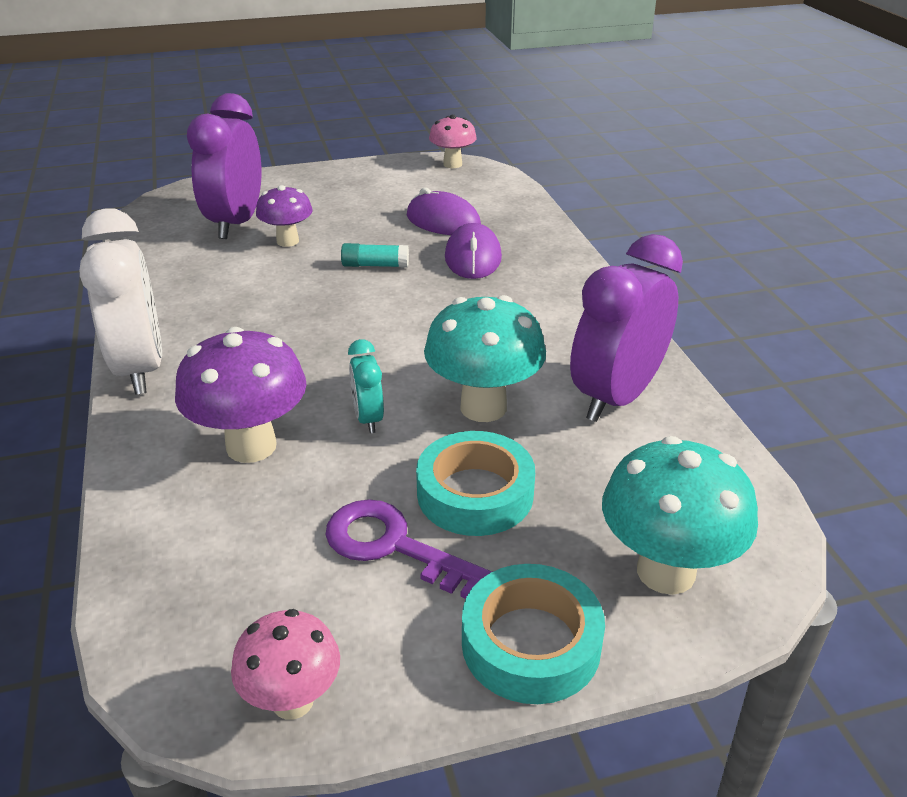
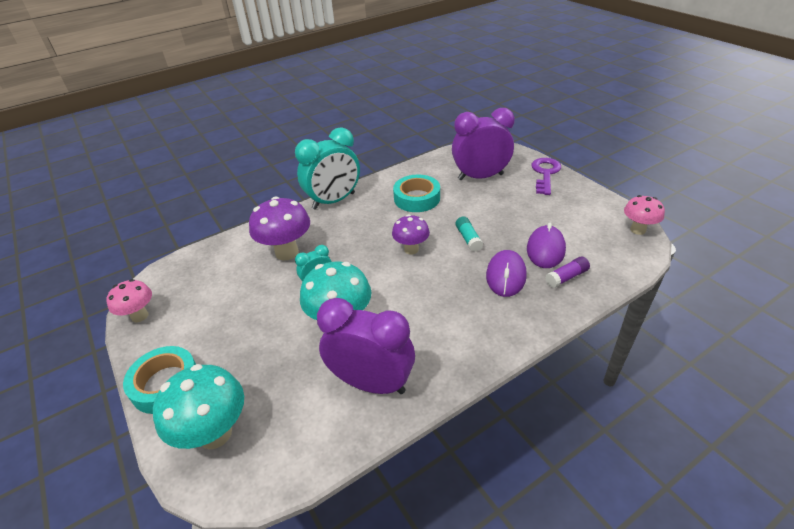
camera: 75 degrees right, 5 degrees up
(140, 368) = (334, 201): white clock -> turquoise clock
(287, 241) = (473, 199): purple mushroom -> purple mushroom (411, 249)
(393, 546) = (226, 319): purple key -> purple key (545, 174)
(473, 258) = (506, 276): purple mouse -> purple mouse turned 60 degrees counterclockwise
(475, 493) = (267, 338): turquoise tape -> turquoise tape (417, 198)
(502, 223) = (566, 277): none -> purple glue stick

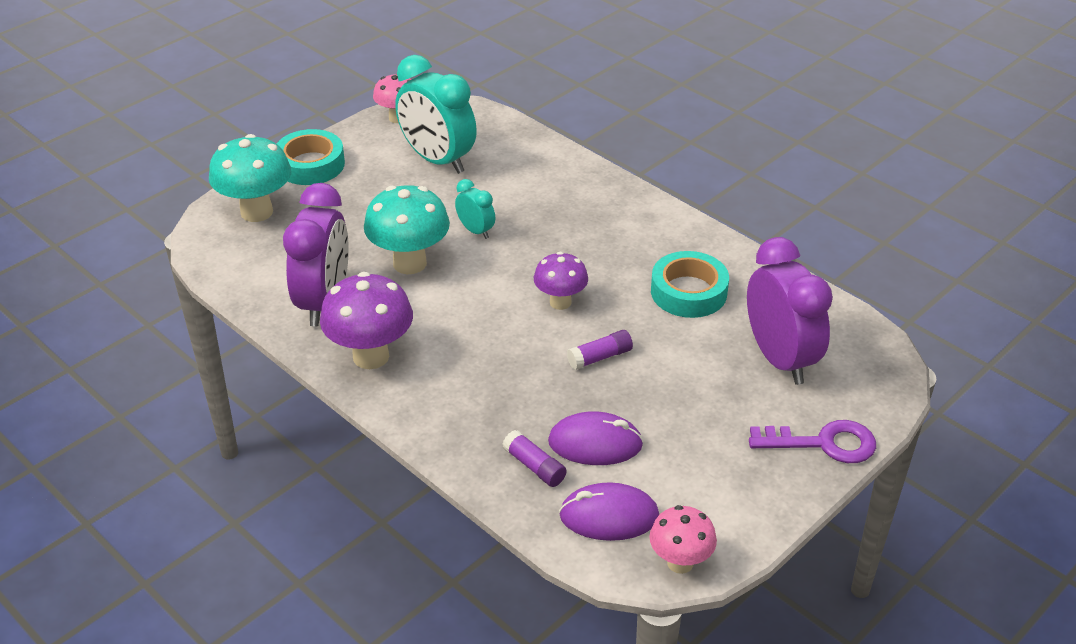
camera: 75 degrees right, 0 degrees up
(287, 252) = (526, 193): purple mushroom -> purple mushroom (371, 356)
(334, 201) = (653, 210): turquoise clock -> turquoise clock (437, 160)
(468, 239) = (600, 357): turquoise glue stick -> purple glue stick
(506, 276) = (524, 401): purple mouse -> purple mouse (609, 516)

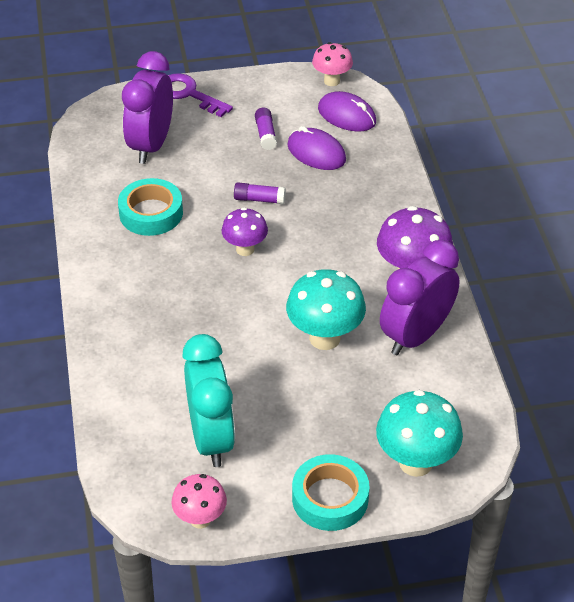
camera: 145 degrees left, 5 degrees up
(476, 231) = (247, 342): turquoise clock -> none
(534, 466) = (364, 157): purple glue stick -> purple glue stick (265, 134)

